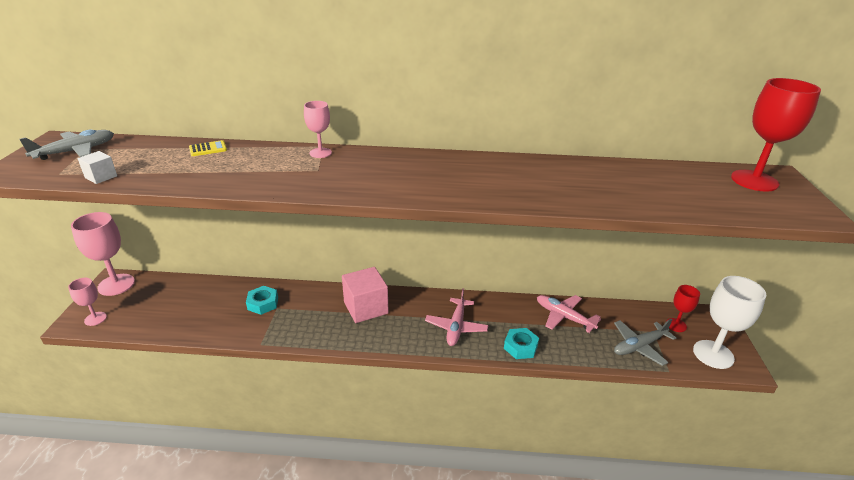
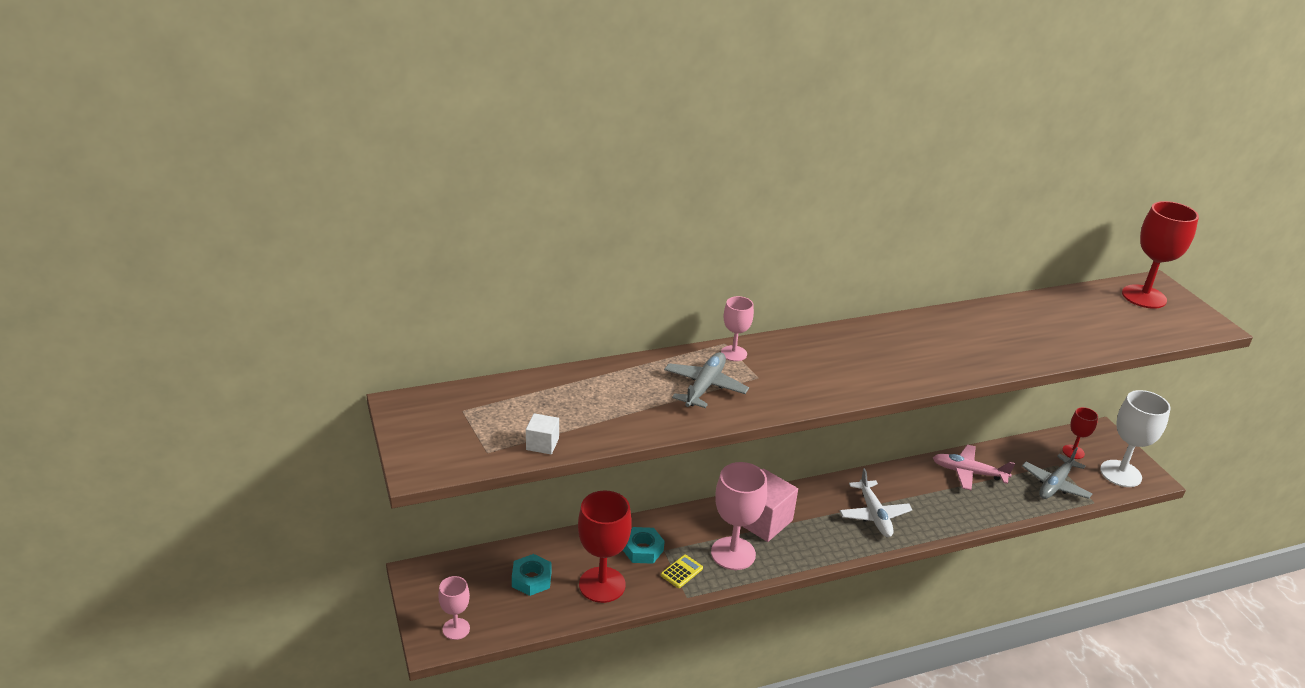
camera: 25 degrees left, 0 degrees up
(75, 151) = (456, 417): grey plane -> grey plane (704, 387)
(116, 285) = (431, 580): pink goblet -> pink goblet (733, 553)
(208, 149) = (606, 377): yellow calculator -> yellow calculator (681, 572)
(213, 318) = (602, 585): none -> red goblet
(456, 327) = (874, 515): pink plane -> white plane
(520, 347) = (951, 518): turquoise nut -> turquoise nut (531, 579)

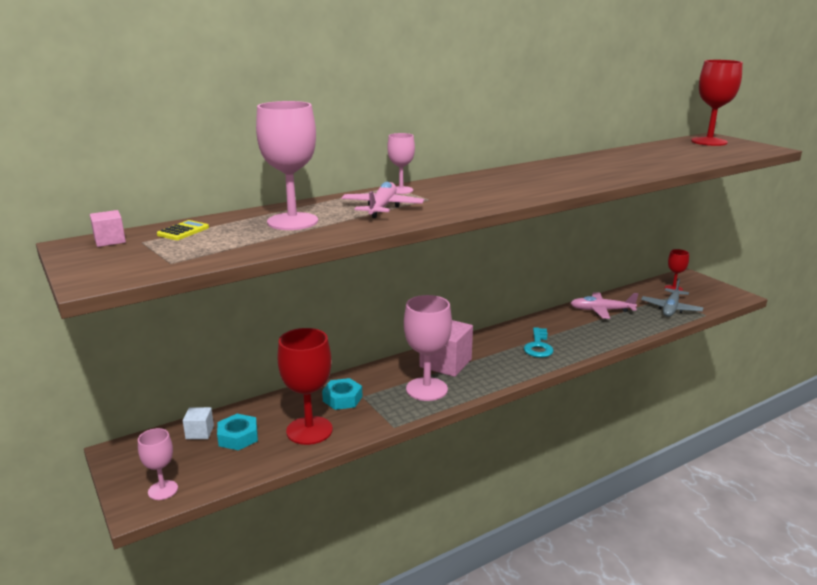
camera: 10 degrees left, 10 degrees down
(433, 403) = (110, 240): none -> pink cube
(542, 444) = (230, 252): white cube -> white cube (199, 432)
(609, 398) = (292, 221): none -> pink goblet
(681, 572) = (383, 409): yellow calculator -> yellow calculator (183, 231)
(704, 387) = (382, 208): grey plane -> pink plane
(874, 515) = (538, 346): white plane -> turquoise key
(1120, 473) = (715, 296): white goblet -> none

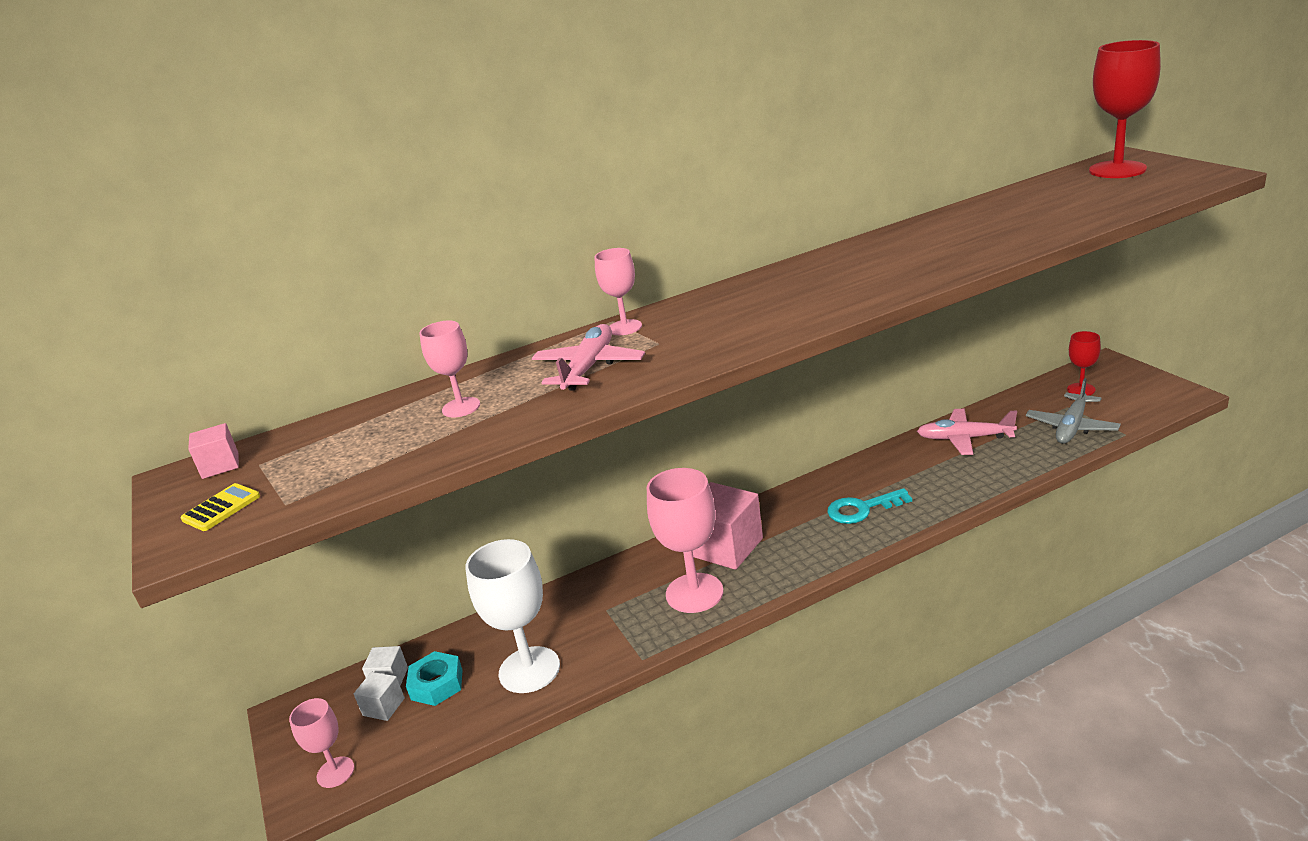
camera: 10 degrees right, 5 degrees up
(183, 231) = (315, 439): yellow calculator -> yellow calculator (221, 508)
(197, 450) = (383, 707): none -> white cube
(292, 221) = (461, 407): pink goblet -> pink goblet, size x0.55
(309, 430) = (529, 670): red goblet -> white goblet
(342, 399) = (578, 615): turquoise nut -> none
(538, 346) = (862, 509): turquoise key -> turquoise key turned 60 degrees clockwise

